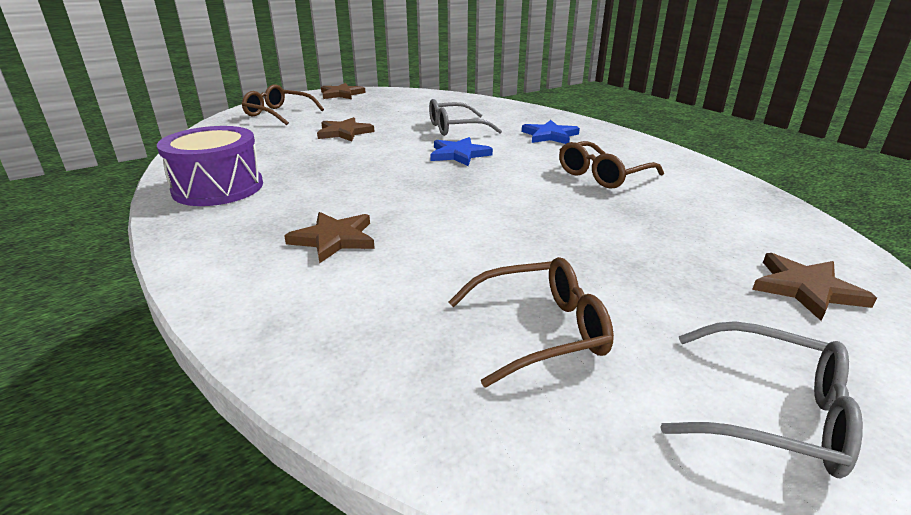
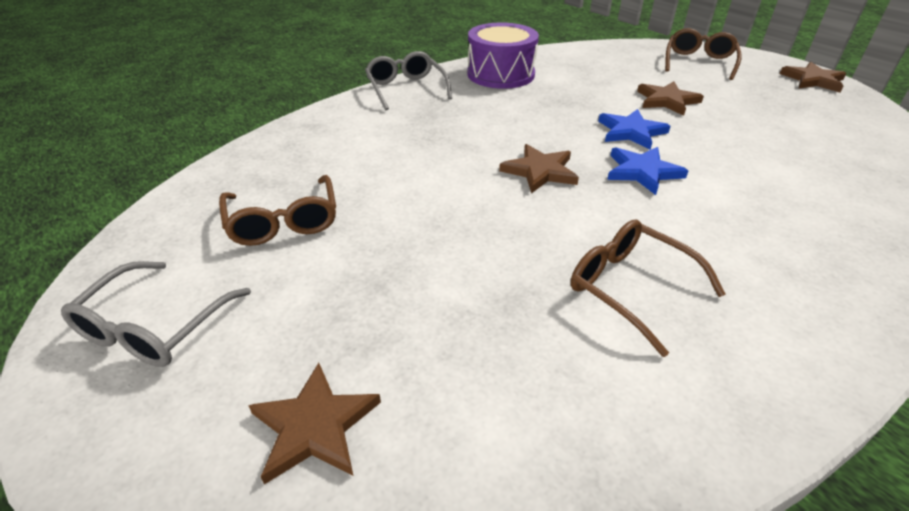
camera: 85 degrees right, 10 degrees up
(334, 239) = (421, 128): brown star -> brown star (540, 171)
(455, 128) = (744, 164): grey glasses -> grey glasses (406, 88)
(550, 135) = (782, 246): blue star -> blue star (631, 132)

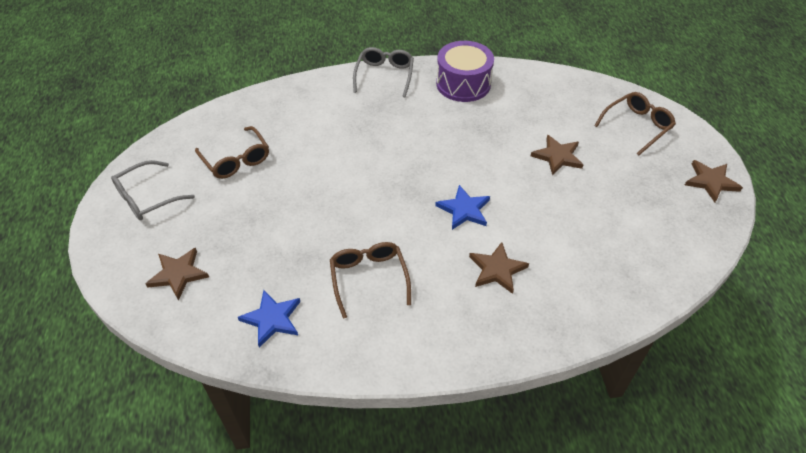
camera: 30 degrees right, 10 degrees up
(283, 222) = (236, 160): brown glasses -> brown glasses turned 45 degrees counterclockwise
(540, 171) = (401, 182): brown star -> brown star (497, 269)
(631, 132) = (496, 174): blue star -> blue star (272, 319)

